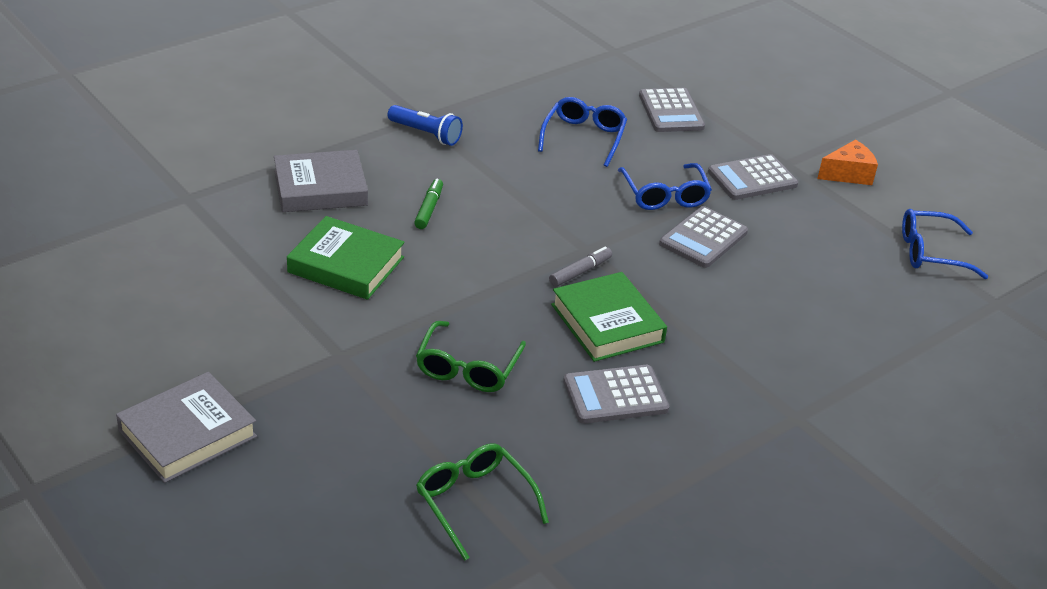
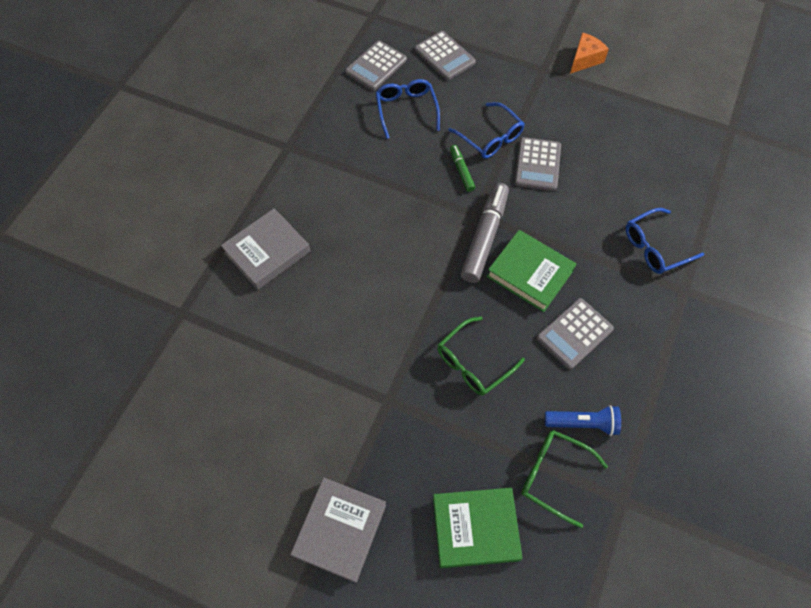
camera: 25 degrees left, 25 degrees up
(346, 265) = (334, 315): green book -> green book (475, 528)
(426, 134) = (302, 161): blue flashlight -> blue flashlight (583, 423)
(429, 209) = (352, 232): green marker -> green marker (461, 171)
(468, 368) = (473, 363): green glasses -> green glasses turned 60 degrees clockwise
(580, 272) = (485, 237): grey marker -> grey marker, size x1.97
(752, 179) = (532, 94): grey calculator -> grey calculator (376, 66)
(931, 253) = (671, 105): blue glasses -> blue glasses (655, 247)

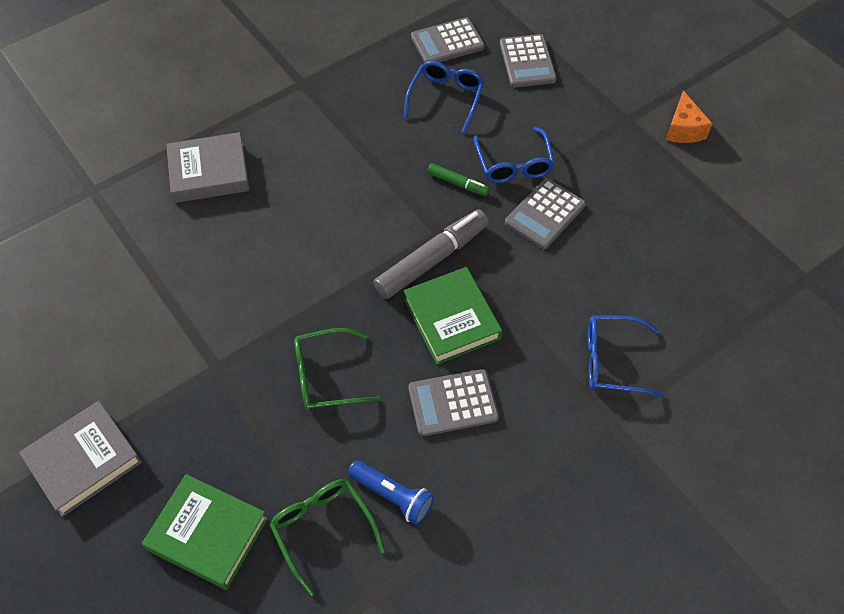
camera: 30 degrees right, 5 degrees down
(461, 171) = (458, 183): green marker -> green marker turned 105 degrees clockwise
(585, 59) = (683, 129): orange cheese -> orange cheese turned 105 degrees clockwise

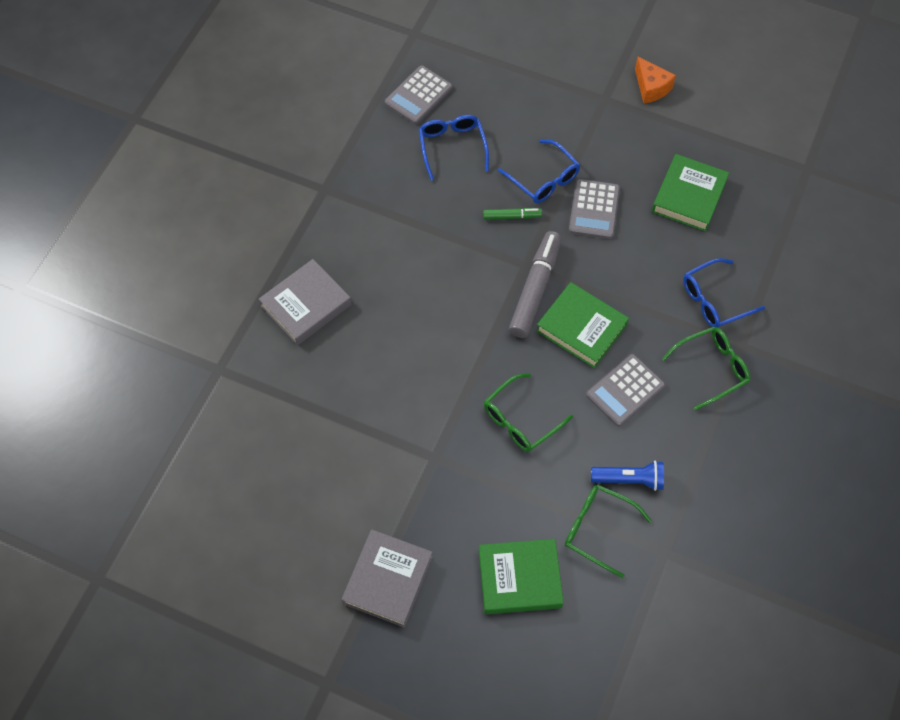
camera: 30 degrees left, 5 degrees up
(527, 62) = (495, 83): grey calculator -> none
(561, 429) = (711, 368): none -> green glasses
(654, 246) = (689, 196): none -> green book

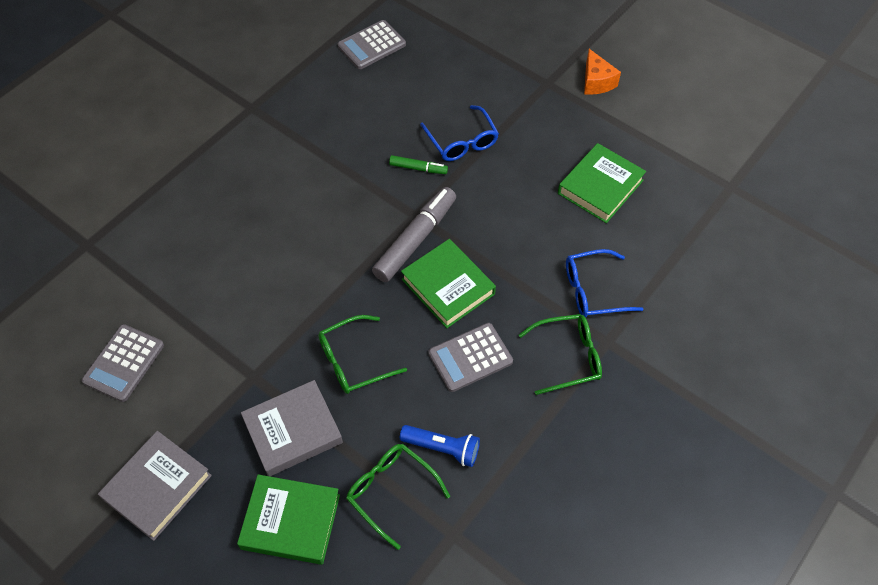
camera: 15 degrees right, 5 degrees down
(306, 305) = (191, 205): grey book -> grey book (293, 431)
(452, 147) = (385, 95): blue glasses -> none
(594, 209) = (501, 179): grey calculator -> grey calculator (124, 363)

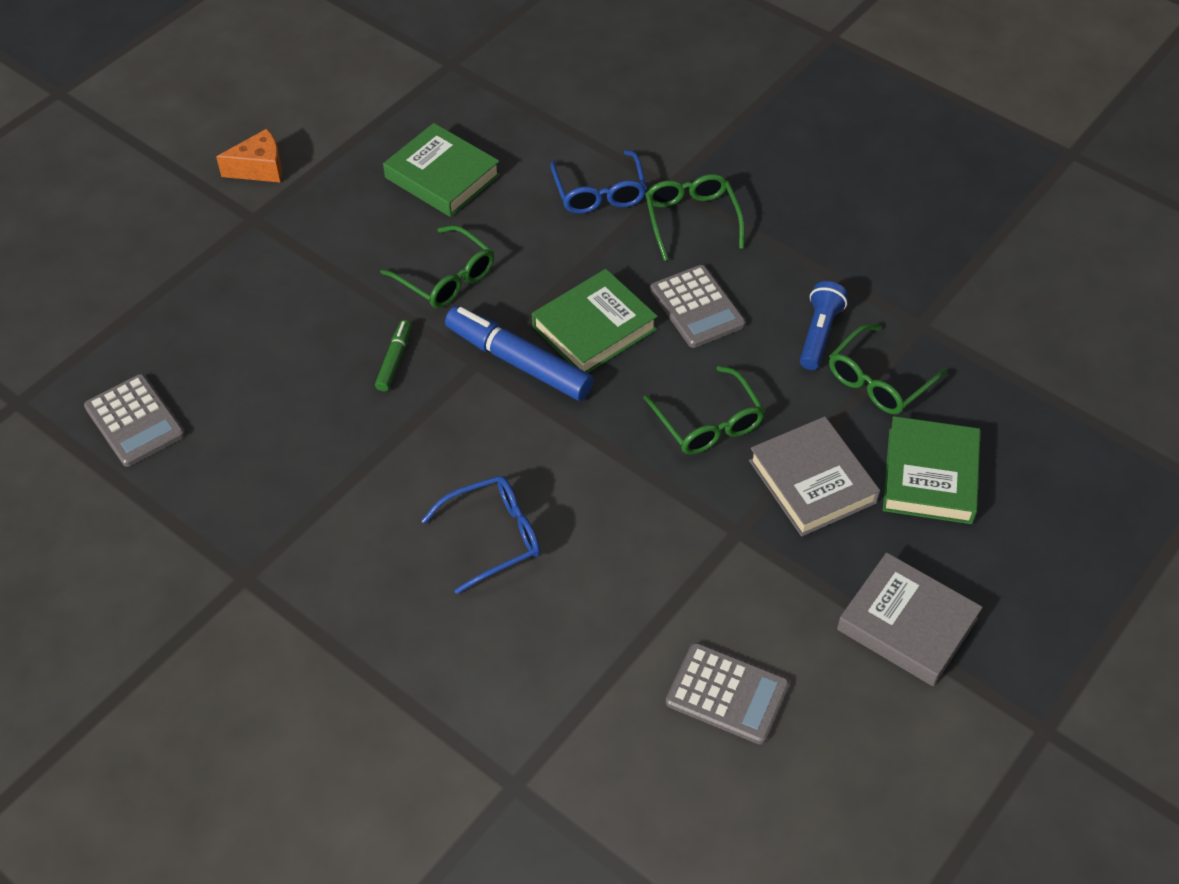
camera: 90 degrees left, 5 degrees down
(415, 239) = (518, 361): grey marker -> blue marker
(462, 141) = (350, 312): blue glasses -> blue glasses (493, 537)
(495, 194) = (446, 278): none -> green glasses

